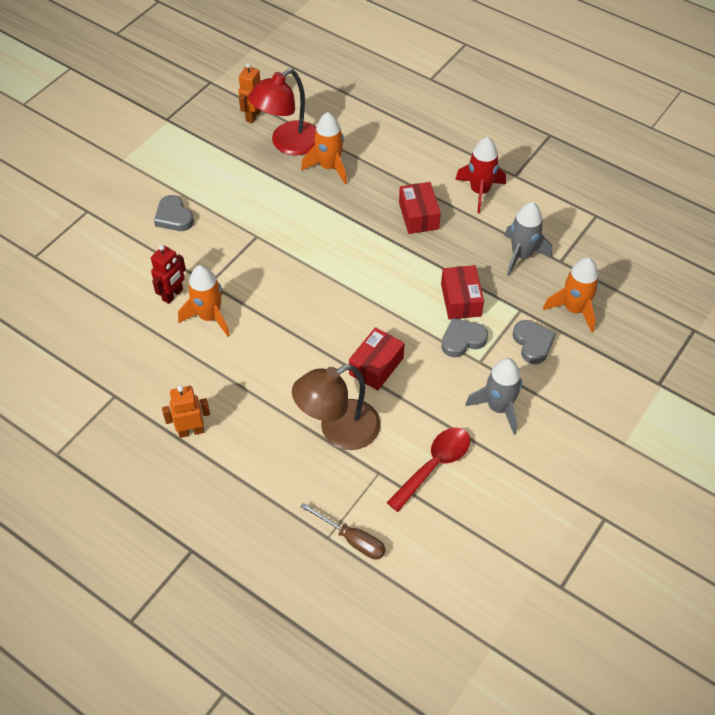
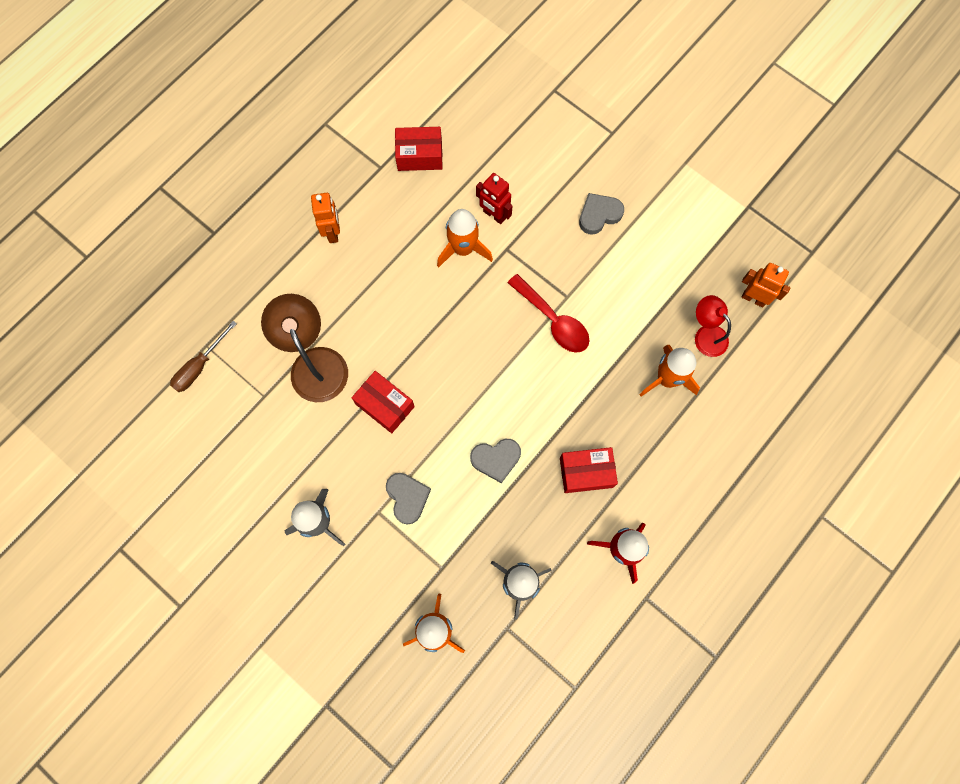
camera: 95 degrees right, 20 degrees up
(287, 144) = (706, 335): red lamp -> red lamp, size x0.60
(434, 465) = (263, 449): red spoon -> red spoon (553, 320)
(460, 300) = (461, 503): red box -> red box (419, 155)
(532, 343) = (394, 573): grey heart -> grey heart (496, 459)

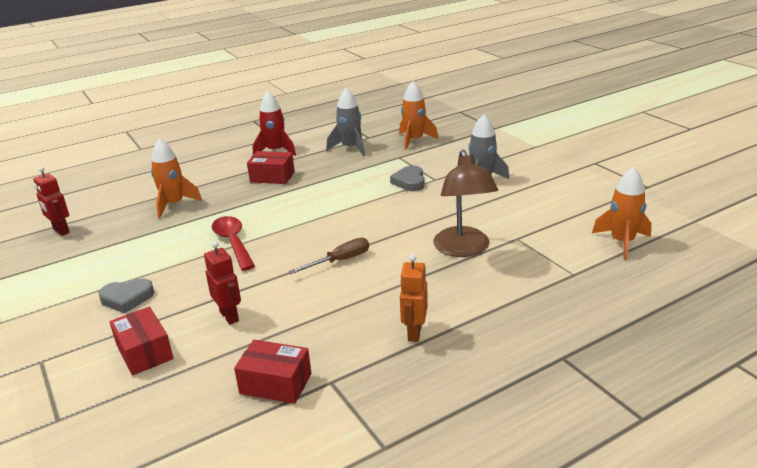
camera: 160 degrees left, 45 degrees down
(199, 366) = (580, 262): brown screwdriver -> brown screwdriver (340, 261)
(385, 405) = (408, 220): red box -> red box (144, 352)
(463, 249) = (280, 297): orange rocket -> orange rocket (622, 242)
(496, 459) = (333, 188): grey heart -> none
(706, 335) = (120, 219): red lamp -> none
(753, 298) = (61, 231): orange robot -> red robot

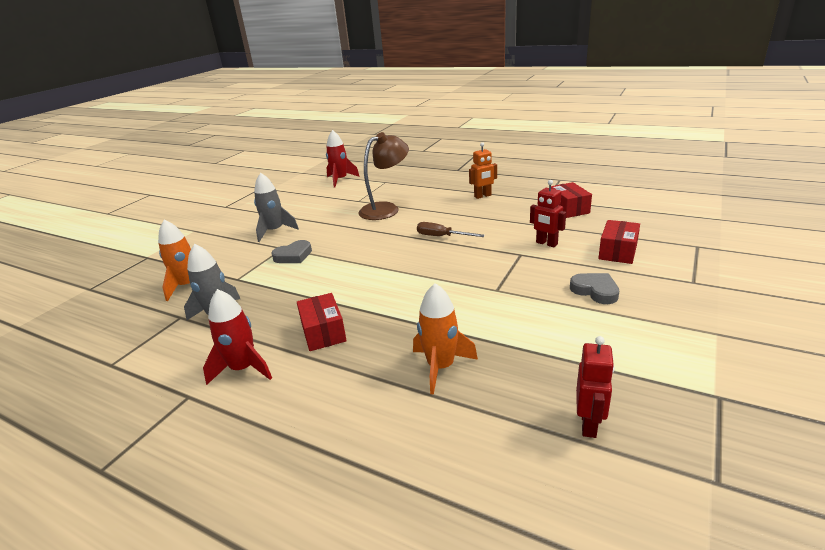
camera: 120 degrees left, 0 degrees up
(229, 316) = (546, 243): red robot -> red robot turned 75 degrees counterclockwise
(233, 242) = (468, 287): red spoon -> none
(622, 242) = (340, 180): orange rocket -> red rocket

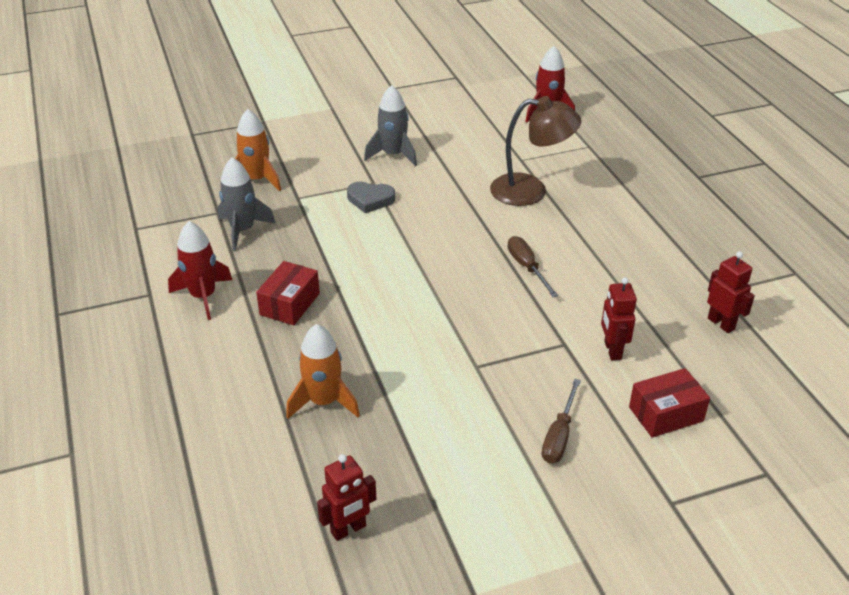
camera: 40 degrees right, 10 degrees up
(483, 196) = (658, 239): orange robot -> none
(568, 209) = (721, 323): red box -> red robot
(595, 291) = (559, 436): grey heart -> brown screwdriver

